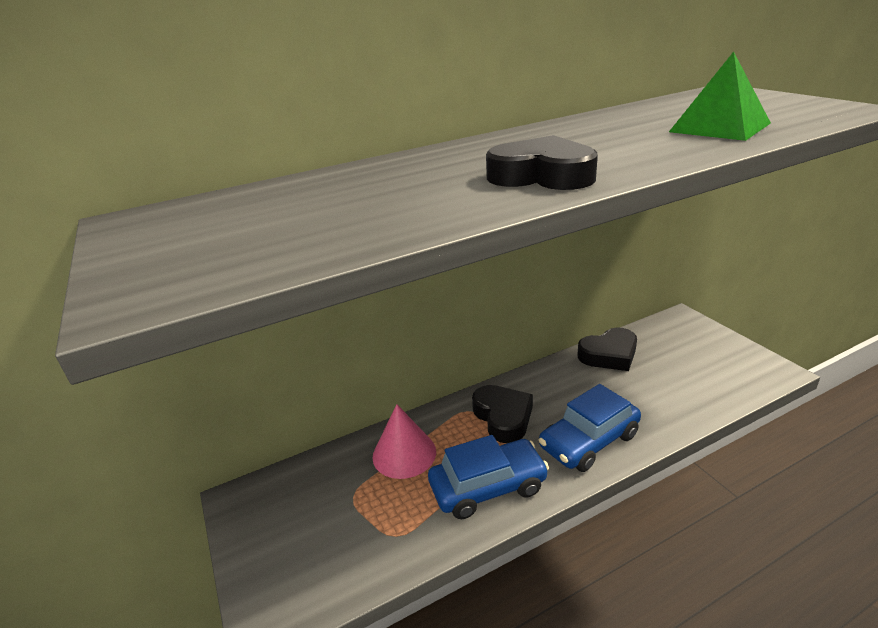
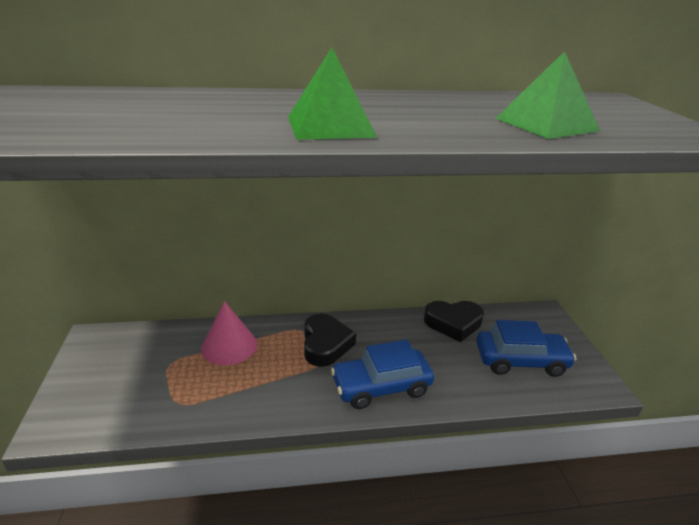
camera: 15 degrees right, 0 degrees up
(488, 487) = (272, 393): blue car -> blue car (520, 361)
(542, 176) = (330, 126): black heart -> green pyramid

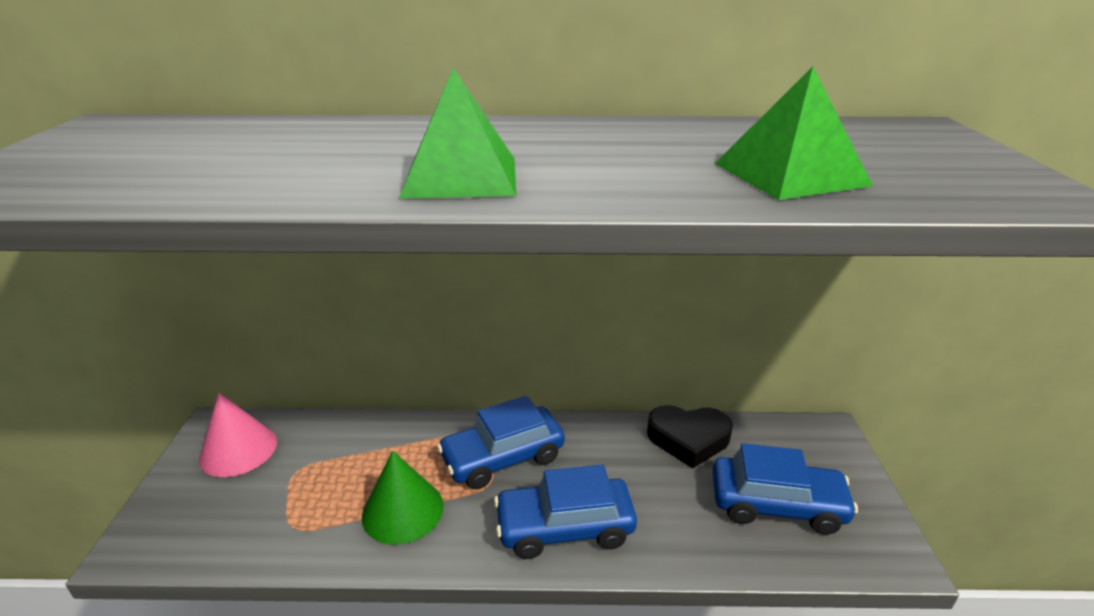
camera: 10 degrees right, 0 degrees up
(229, 346) = (377, 451): pink cone -> pink cone (238, 450)
(260, 385) = (403, 510): none -> green cone
(325, 344) = (503, 458): black heart -> blue car

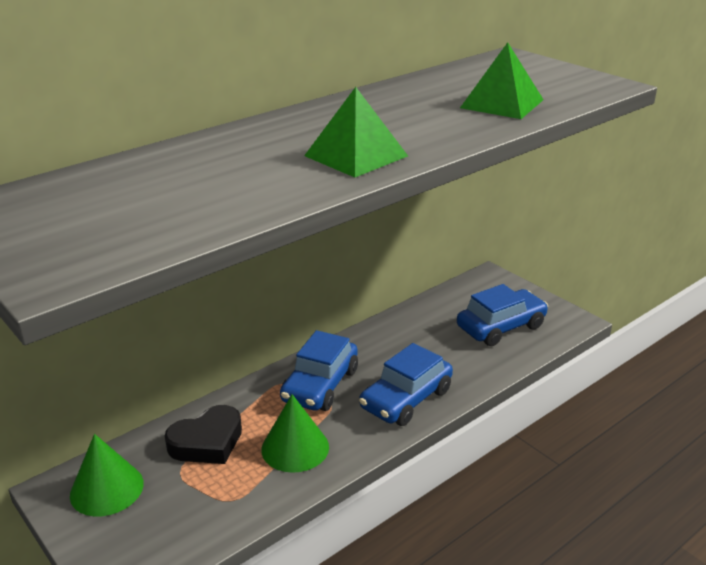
camera: 40 degrees left, 0 degrees up
(238, 450) = (107, 489): pink cone -> green cone
(688, 439) = (420, 317): black heart -> black heart (207, 442)

